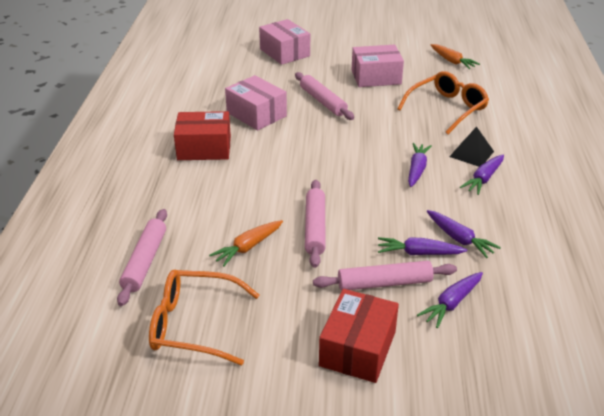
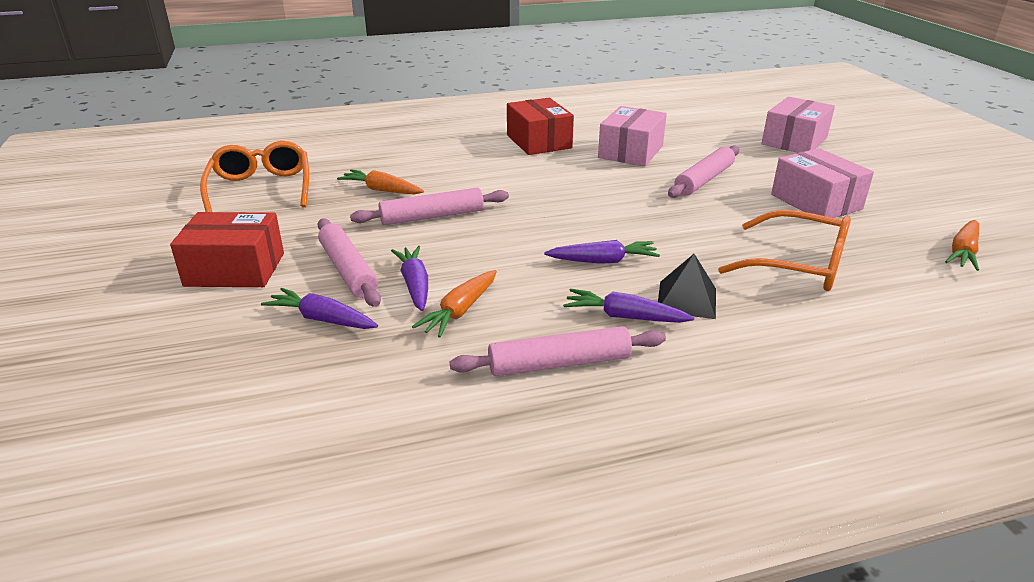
camera: 70 degrees right, 5 degrees down
(145, 261) = (342, 154): pink rolling pin -> pink rolling pin (559, 363)
(459, 239) = (460, 311): purple carrot -> orange carrot

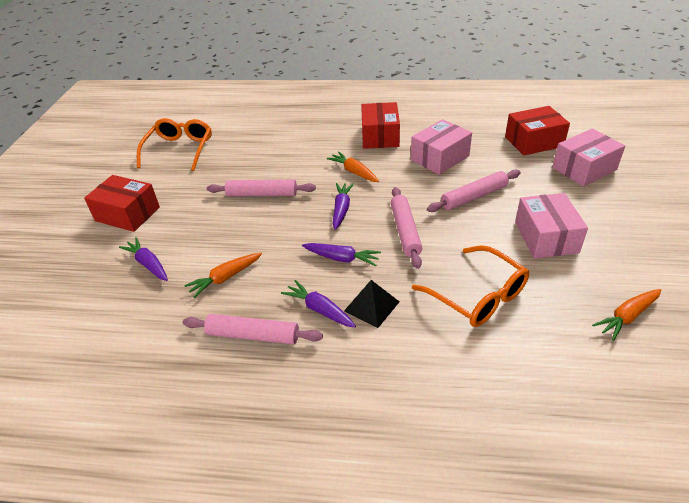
camera: 25 degrees right, 10 degrees up
(348, 270) = (185, 229): pink rolling pin -> pink rolling pin (405, 231)
(382, 190) = (247, 164): orange carrot -> orange carrot (354, 172)
(415, 285) = (214, 250): purple carrot -> purple carrot (341, 209)
(720, 126) = (533, 142): none -> red box

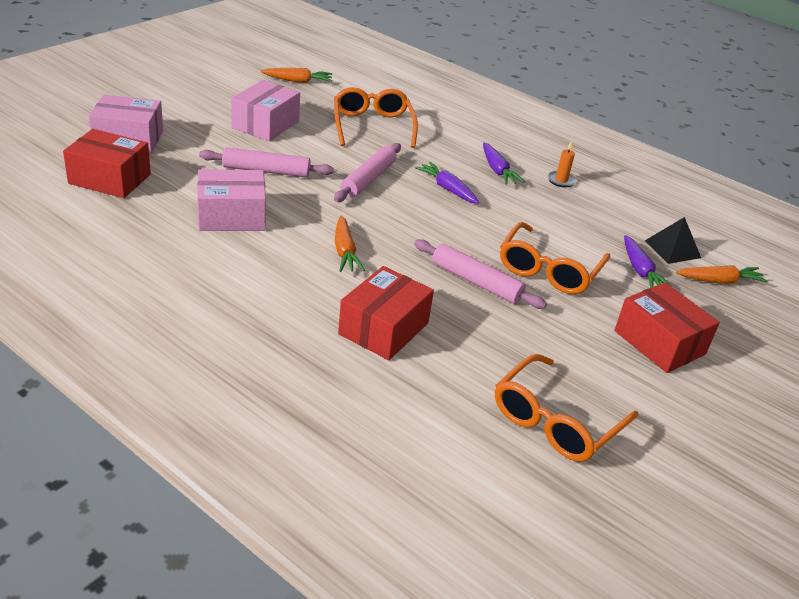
camera: 155 degrees left, 5 degrees down
(219, 227) = (549, 270): none -> orange glasses
(225, 278) = (564, 224): orange carrot -> orange carrot (719, 281)
(253, 335) = (561, 180): pink rolling pin -> orange candle
(341, 209) = (404, 223): purple carrot -> none
(372, 306) = (455, 155): black pyramid -> black pyramid (672, 249)
(380, 136) = (252, 278): red box -> red box (383, 328)

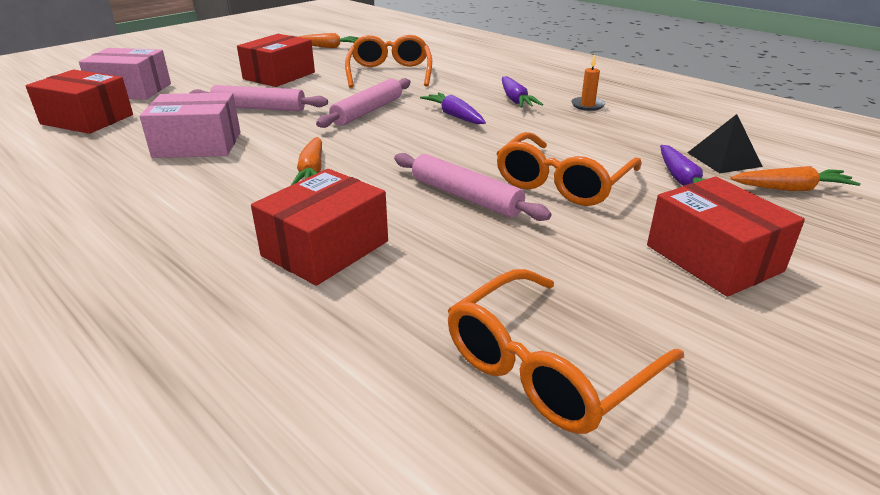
camera: 10 degrees right, 5 degrees down
(265, 124) = (279, 76): pink box -> red box

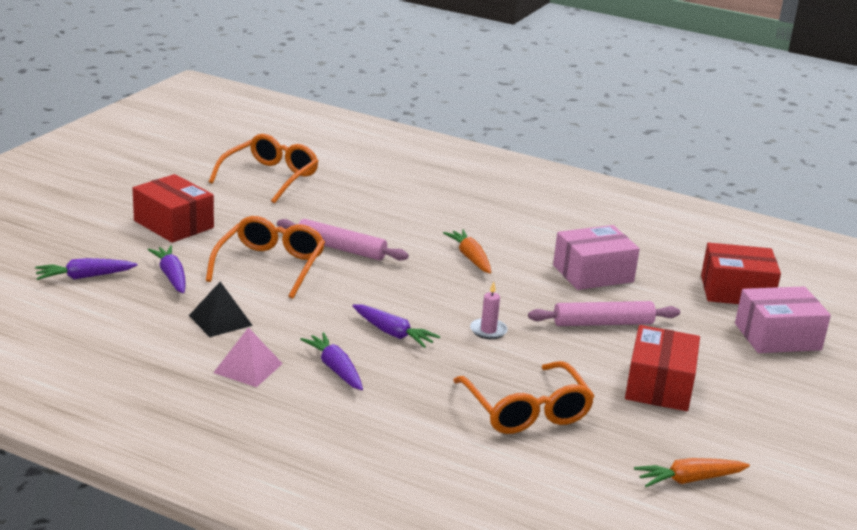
camera: 160 degrees right, 5 degrees down
(325, 248) = (409, 211): red box -> none
(367, 111) = (488, 330): pink rolling pin -> pink candle
(587, 105) = (248, 368): orange candle -> pink pyramid
(724, 159) = (124, 302): black pyramid -> black pyramid (220, 320)
(791, 189) = (84, 277): orange carrot -> purple carrot

